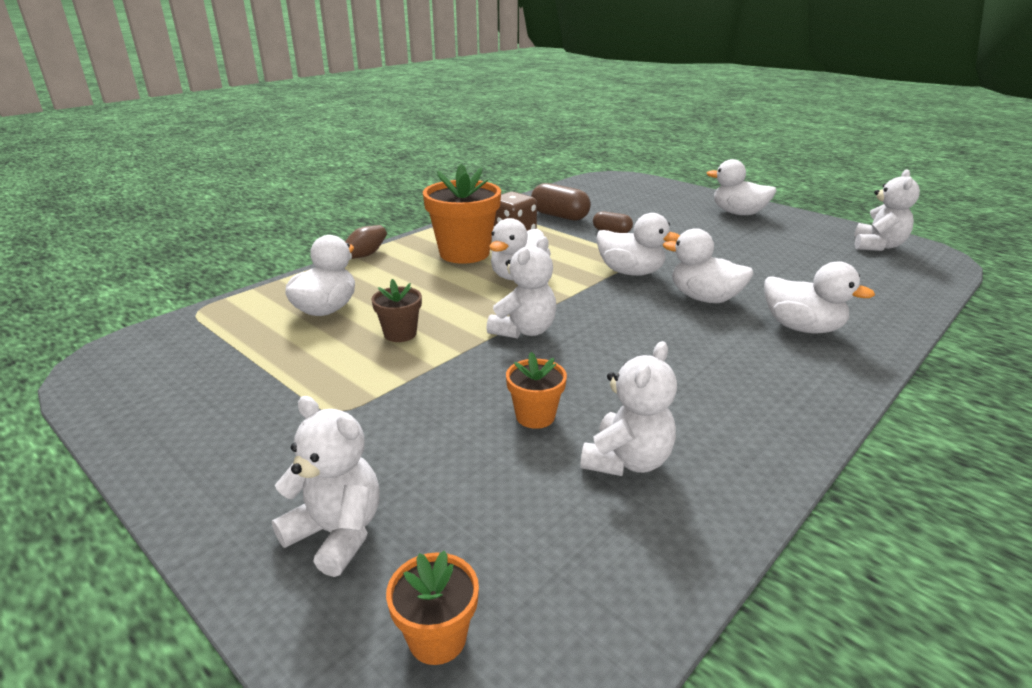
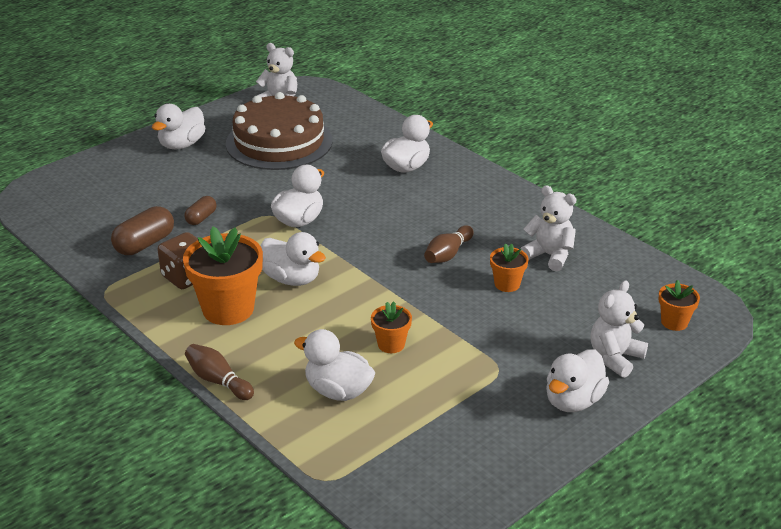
camera: 85 degrees left, 5 degrees up
(400, 334) = (391, 344): brown flower pot -> orange flower pot
(524, 330) = (394, 282): white teddy bear -> none
(597, 365) = (448, 254): none -> brown bowling pin
(704, 298) = (355, 195): white duck -> white duck (573, 401)
(787, 252) = (279, 142): none -> brown cake

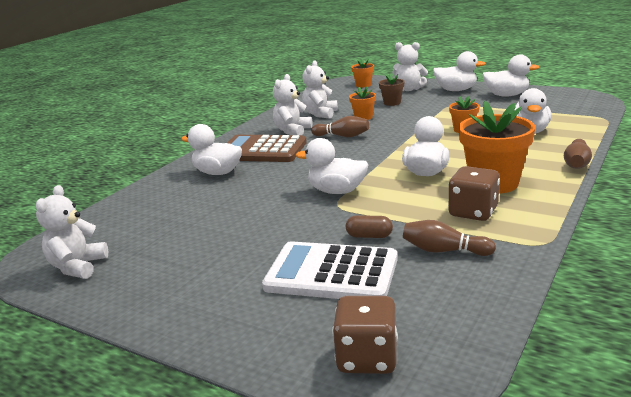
camera: 105 degrees left, 10 degrees down
(69, 186) = (367, 358): none -> brown dice
(144, 244) = (444, 251): brown capsule -> brown bowling pin
(167, 192) = (331, 273): none -> white calculator
(182, 145) = (208, 302): white duck -> white duck (506, 95)
(279, 142) = (184, 240): brown cake -> none
(448, 197) = (262, 150): none -> brown calculator
(497, 225) = (292, 131): none -> white teddy bear
(554, 323) = (392, 103): none -> brown flower pot

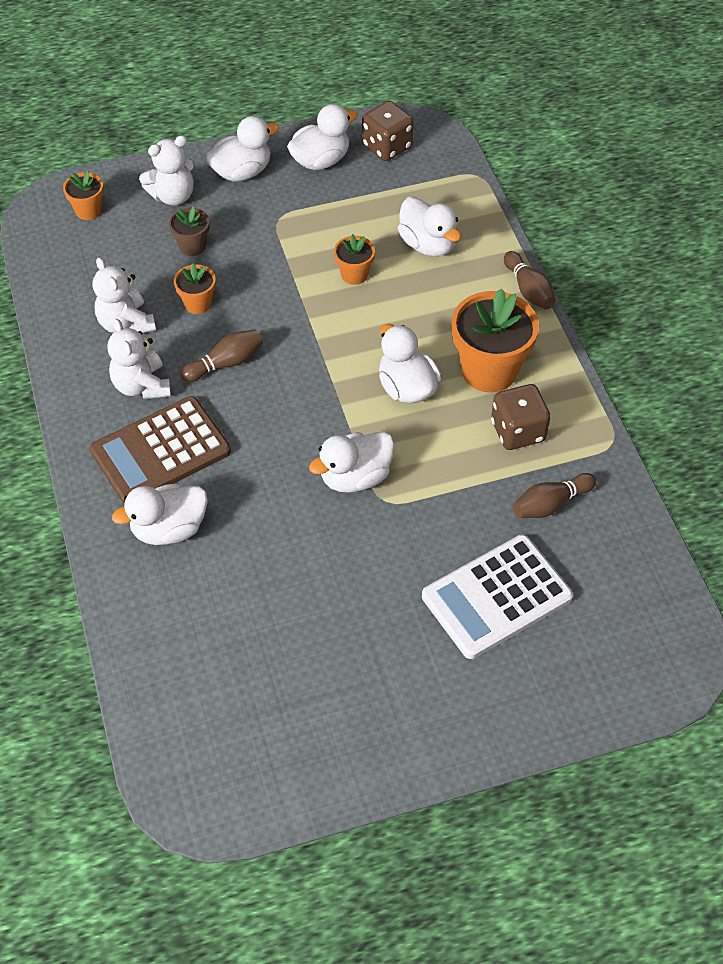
camera: 50 degrees left, 30 degrees up
(78, 267) = (251, 768): white teddy bear -> none
(367, 358) = (625, 662): brown dice -> brown dice (387, 147)
(369, 236) = (469, 526): brown capsule -> none

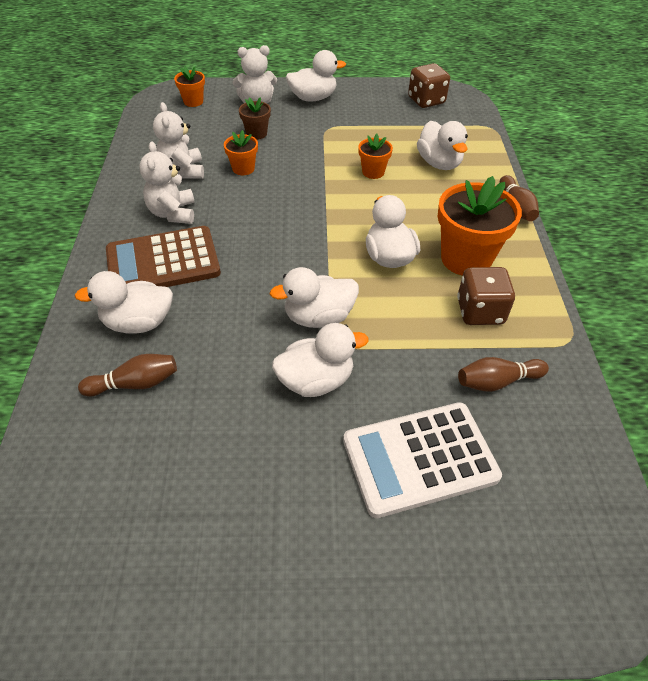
camera: 15 degrees right, 5 degrees down
(225, 363) = (246, 211): brown bowling pin -> brown bowling pin (135, 384)
(321, 160) = (373, 101): white duck -> white duck (316, 380)

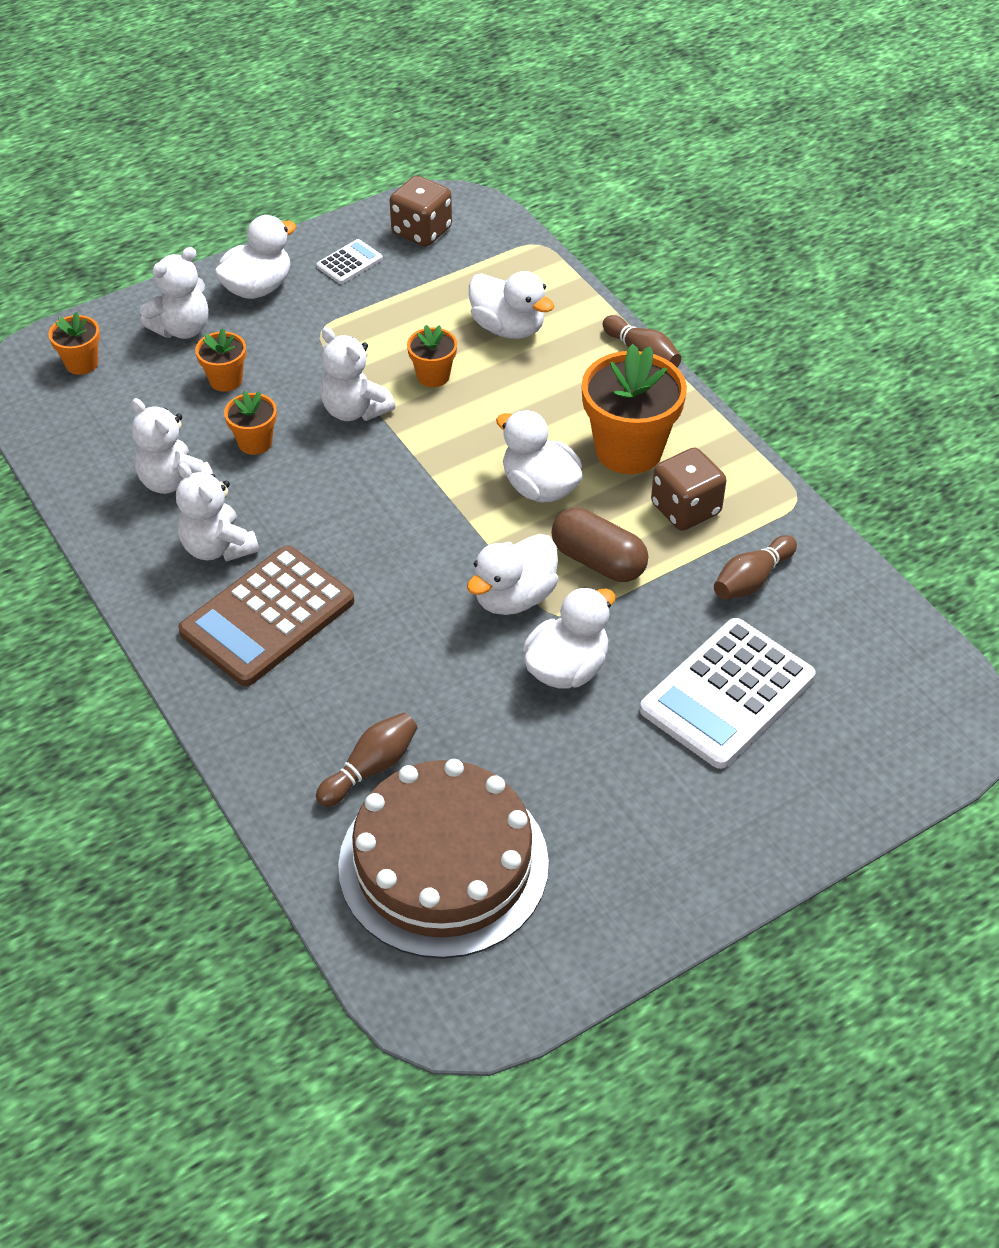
camera: 30 degrees left, 0 degrees up
(118, 478) = (443, 864): none -> brown cake
(138, 323) = (309, 702): white duck -> none
(256, 133) = (226, 380): brown flower pot -> orange flower pot
(312, 173) = (354, 410): none -> white teddy bear
(373, 102) = (349, 262): none -> white calculator
(393, 319) = (598, 561): none -> brown capsule

